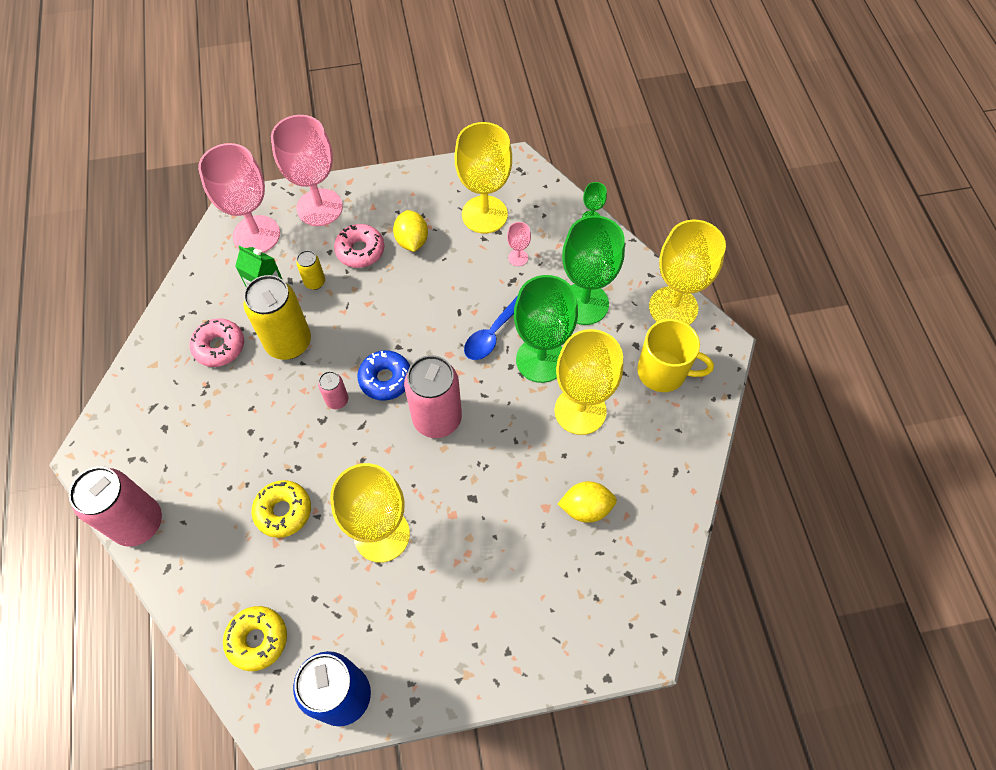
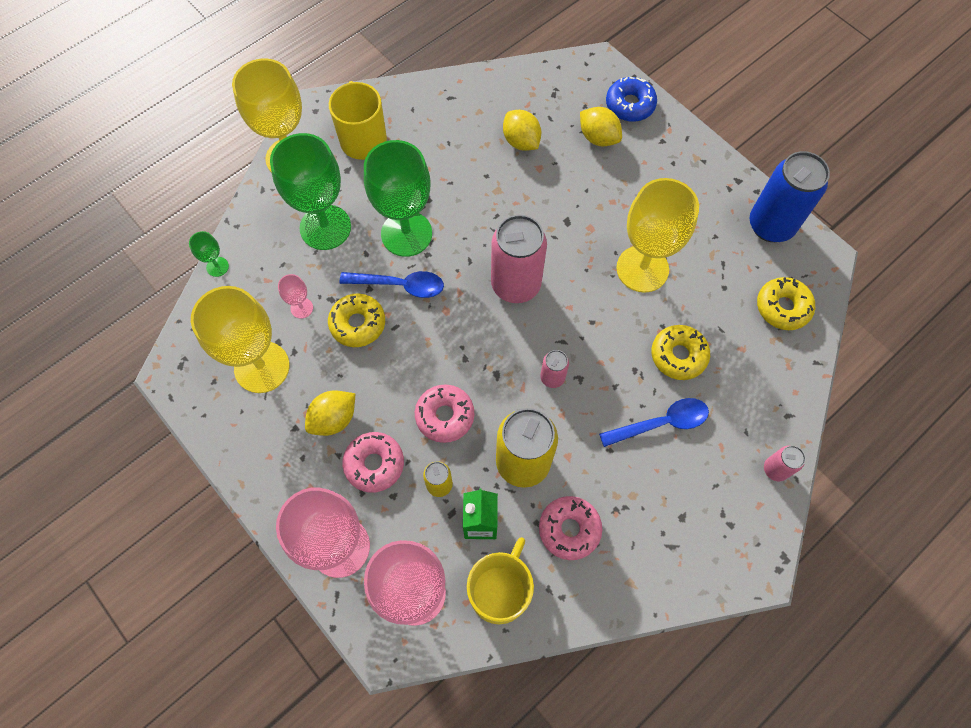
camera: 120 degrees left, 5 degrees up
(138, 523) = (775, 469): pink can -> pink can, size x0.48
(217, 282) = (500, 591): none -> yellow mug
(241, 459) = (661, 423): none -> blue spoon
(362, 310) = (445, 416): none -> pink donut
(385, 379) = (505, 349): blue donut -> blue donut (630, 105)
(479, 288) = (358, 324): none -> yellow donut
(549, 586) = (598, 138): none -> yellow lemon
(580, 411) = (438, 182): yellow goblet -> none

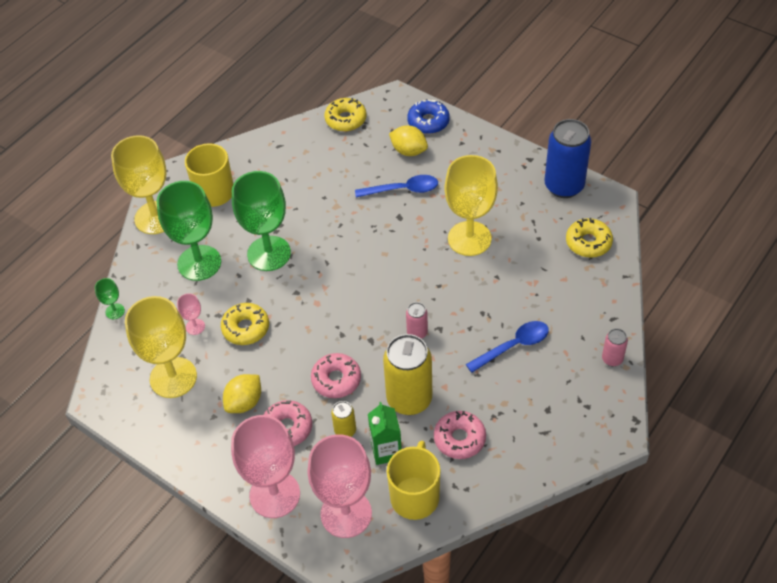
camera: 10 degrees left, 15 degrees down
(400, 285) = (273, 292): blue spoon -> blue spoon (403, 190)
(516, 285) = (369, 272): pink can -> none
(521, 141) = (346, 166): yellow lemon -> none
(678, 355) = (514, 295): yellow donut -> yellow donut (345, 119)

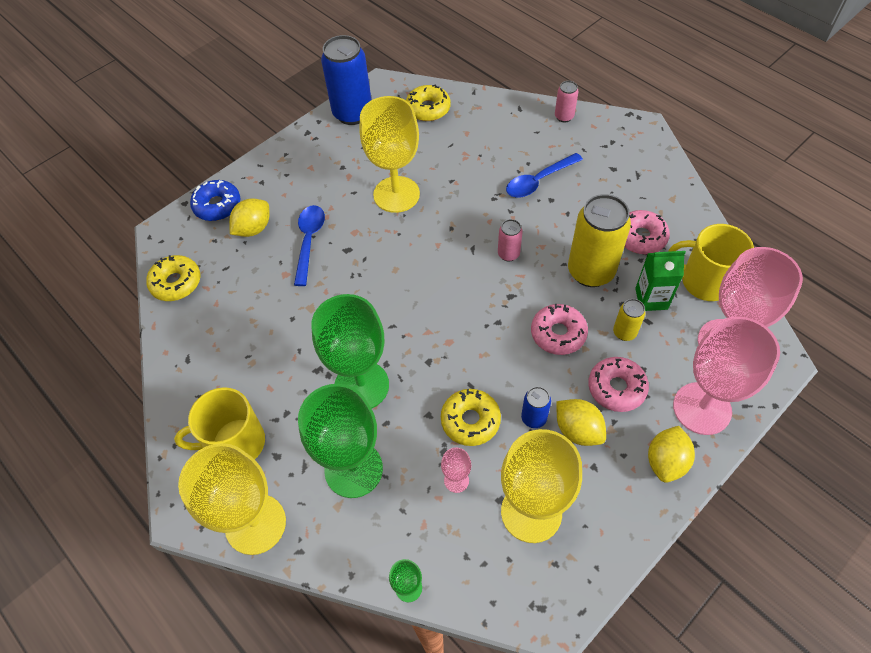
camera: 80 degrees left, 5 degrees up
(222, 468) = (666, 461): none -> yellow lemon
(252, 370) = (533, 418): none -> blue can
(513, 346) = (538, 181): blue spoon -> blue spoon turned 105 degrees counterclockwise

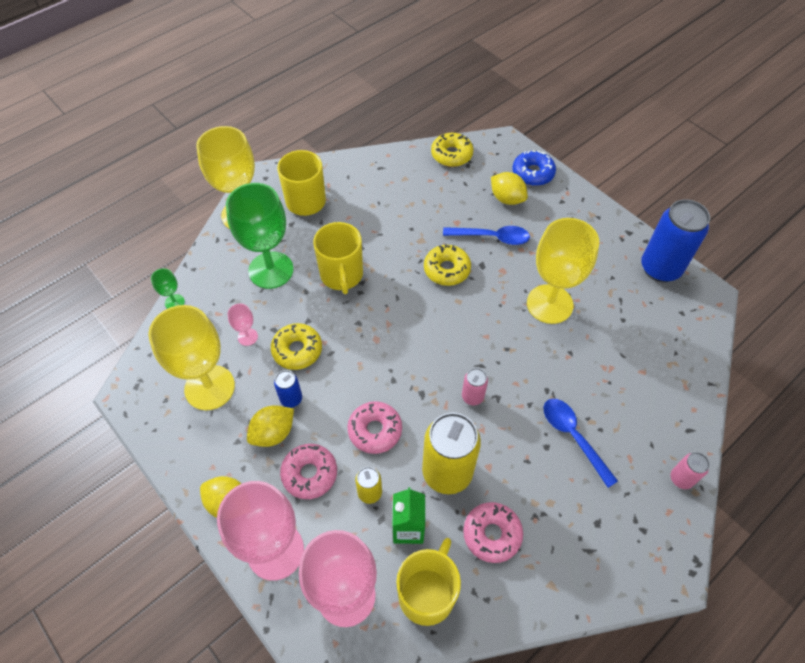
camera: 90 degrees right, 0 degrees up
(361, 385) = (342, 275): green goblet -> yellow mug
(428, 109) = (676, 336): yellow donut -> yellow donut (447, 269)

